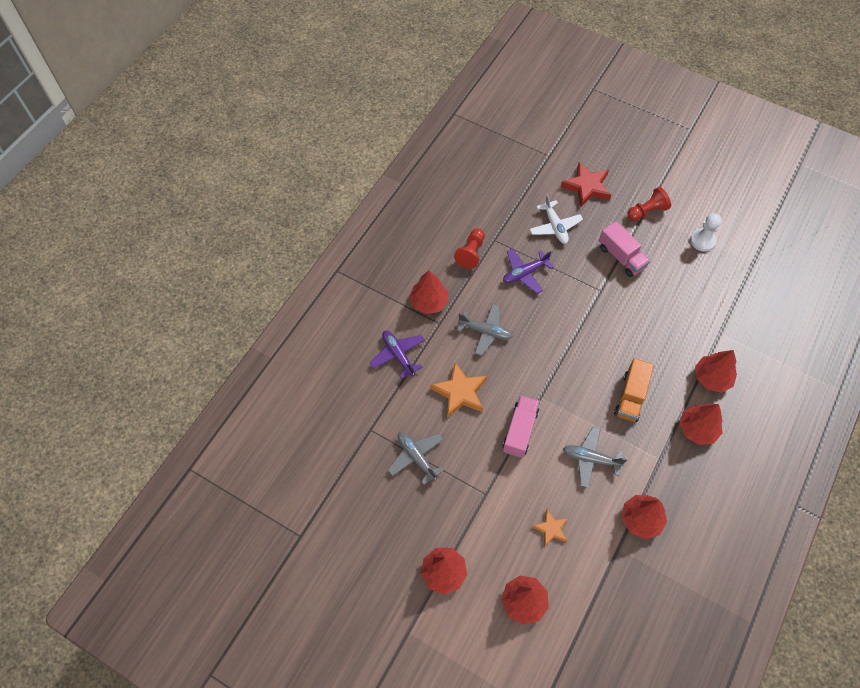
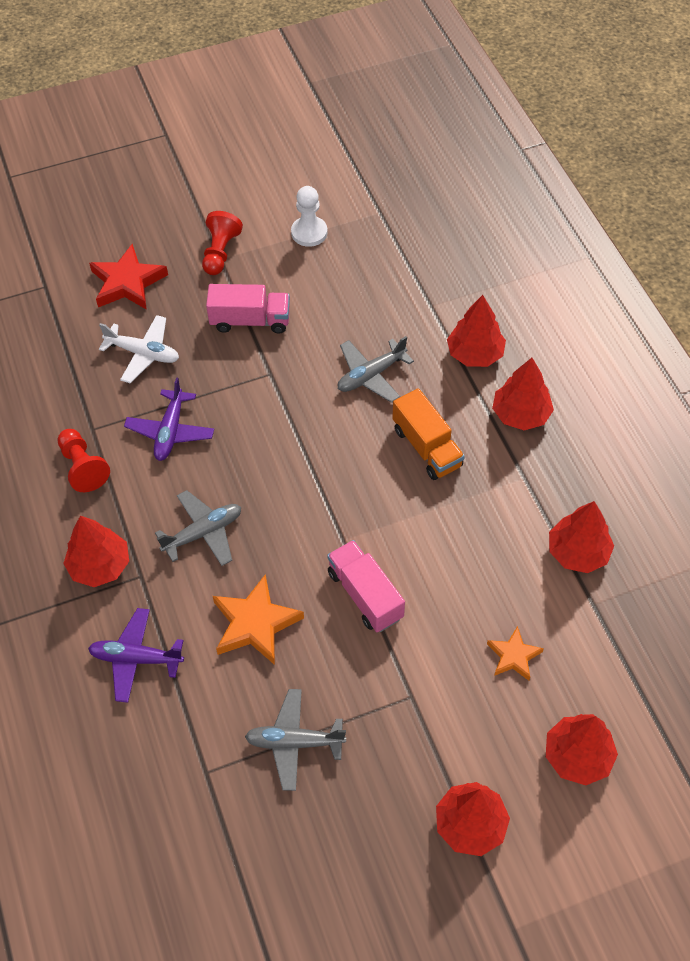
camera: 50 degrees left, 5 degrees down
(590, 459) = (464, 547): grey plane -> grey plane (371, 375)

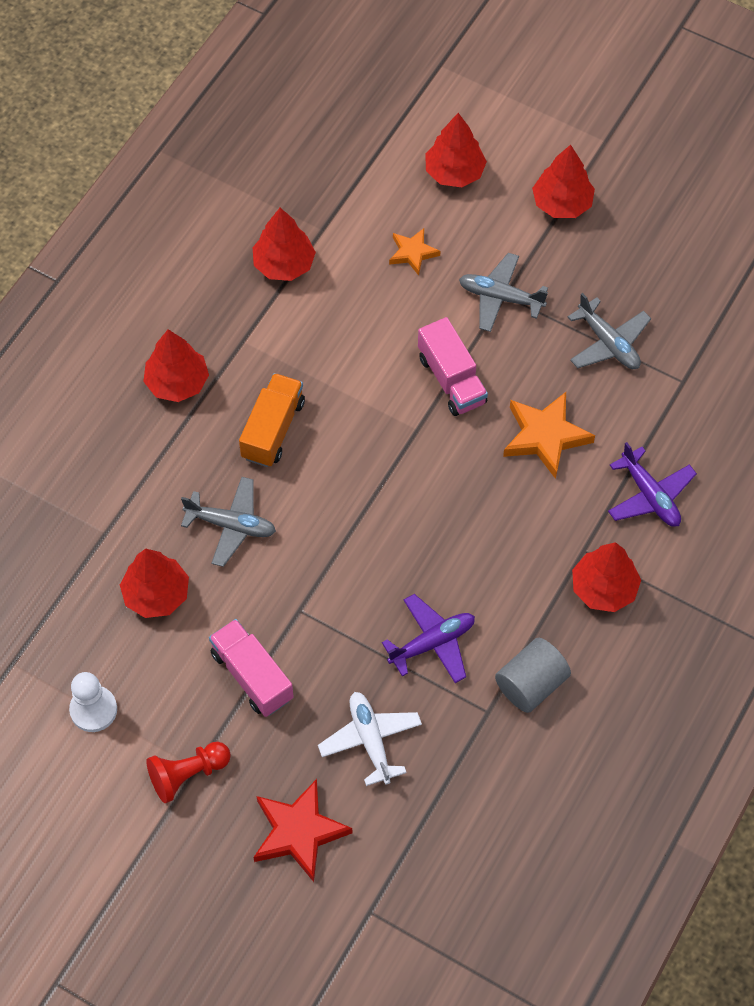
camera: 130 degrees left, 5 degrees up
(83, 467) = (531, 684): red pawn -> grey cylinder
(203, 533) = (504, 535): grey plane -> grey plane (500, 297)
(365, 595) = (451, 380): pink truck -> pink truck turned 45 degrees counterclockwise
(475, 354) = (136, 459): red tree -> red tree (156, 594)

